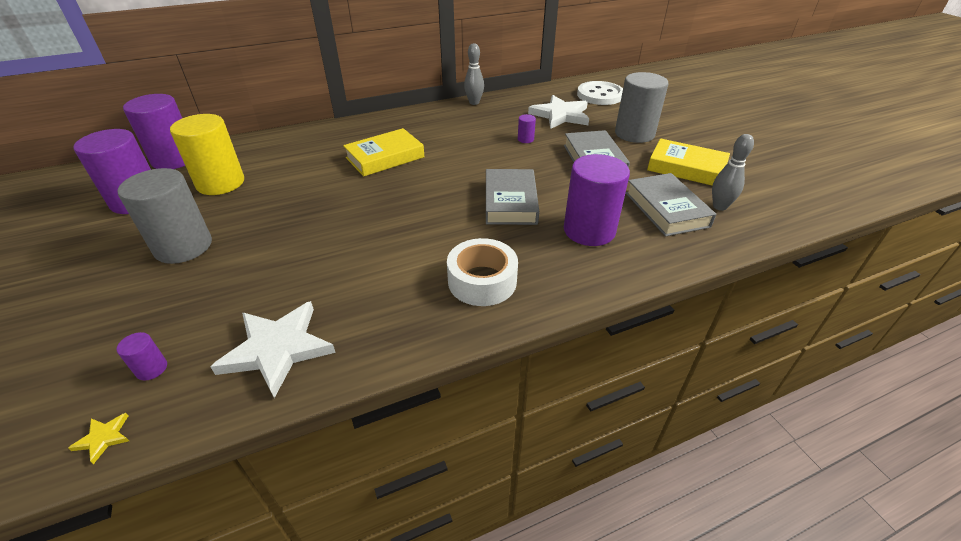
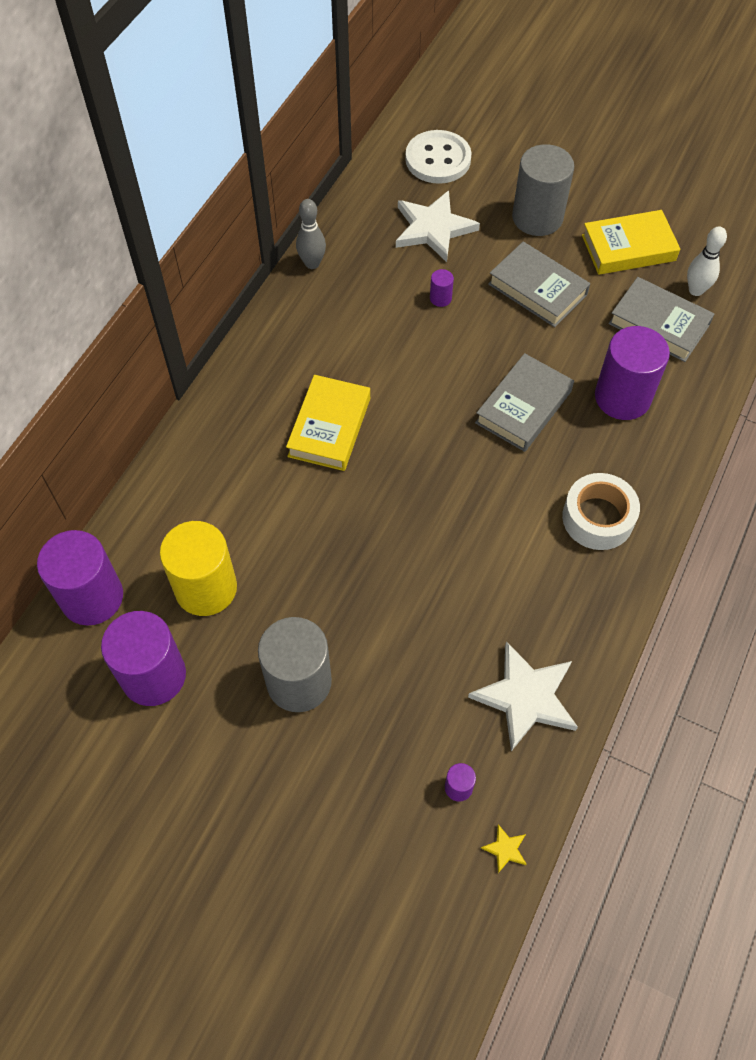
camera: 40 degrees left, 20 degrees up
(510, 202) = (523, 407): grey book -> grey book turned 75 degrees clockwise
(719, 206) = (696, 290): grey bowling pin -> white bowling pin

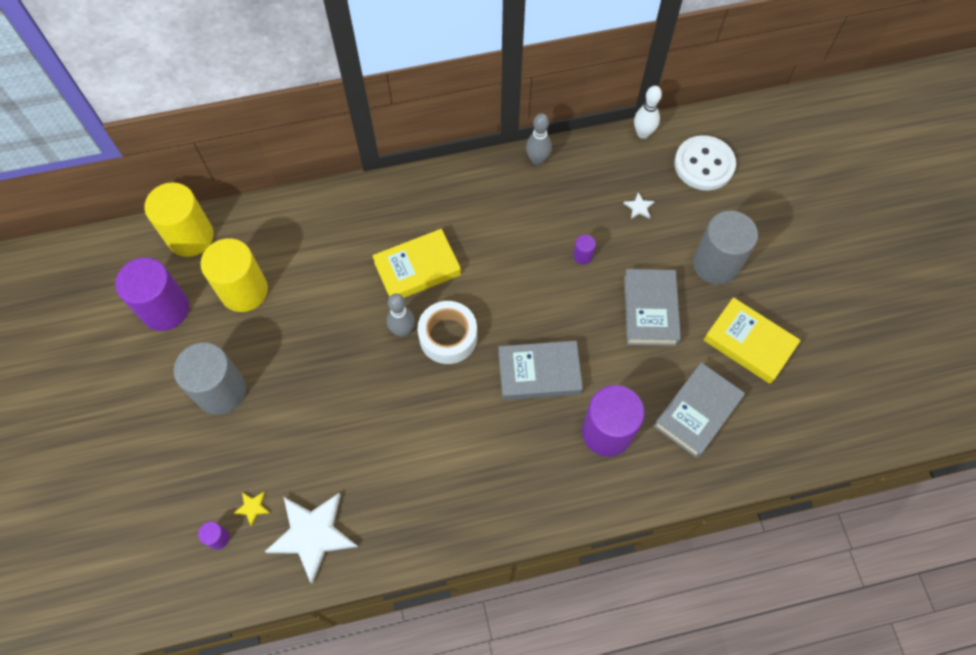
camera: 50 degrees right, 5 degrees up
(92, 597) = (190, 236): purple cylinder -> yellow cylinder
(382, 482) = (402, 330): none -> grey bowling pin
(433, 228) = (639, 207): white star -> white star, size x0.40
(505, 849) = (196, 597): yellow star -> yellow star (252, 507)
(598, 518) = (489, 485): white tape -> white tape (448, 336)
(659, 324) = (697, 412): grey book -> grey book turned 45 degrees clockwise
(696, 290) = (755, 416): white bowling pin -> white bowling pin (643, 133)

